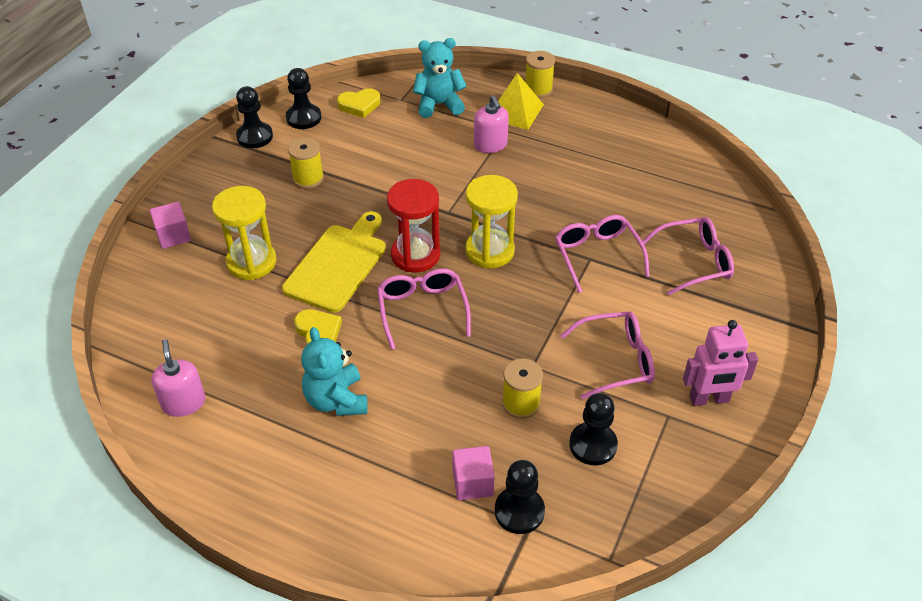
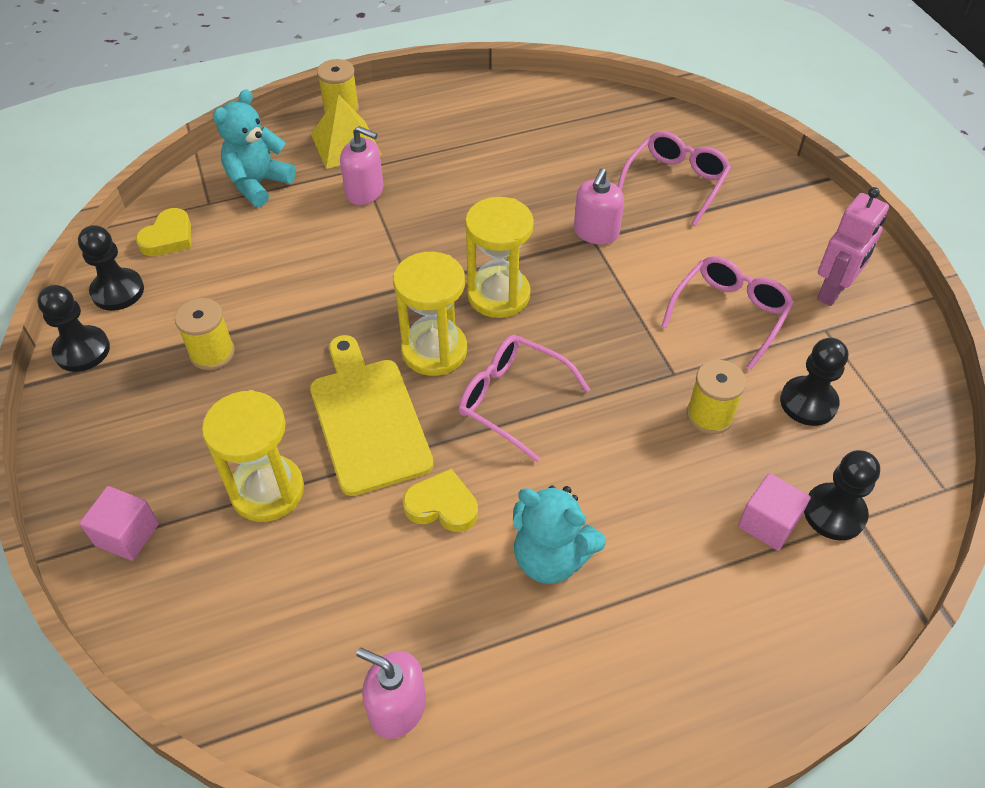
camera: 45 degrees left, 5 degrees up
(415, 255) = (434, 351): red hourglass -> yellow hourglass
(597, 256) = (596, 232): pink glasses -> pink soap dispenser

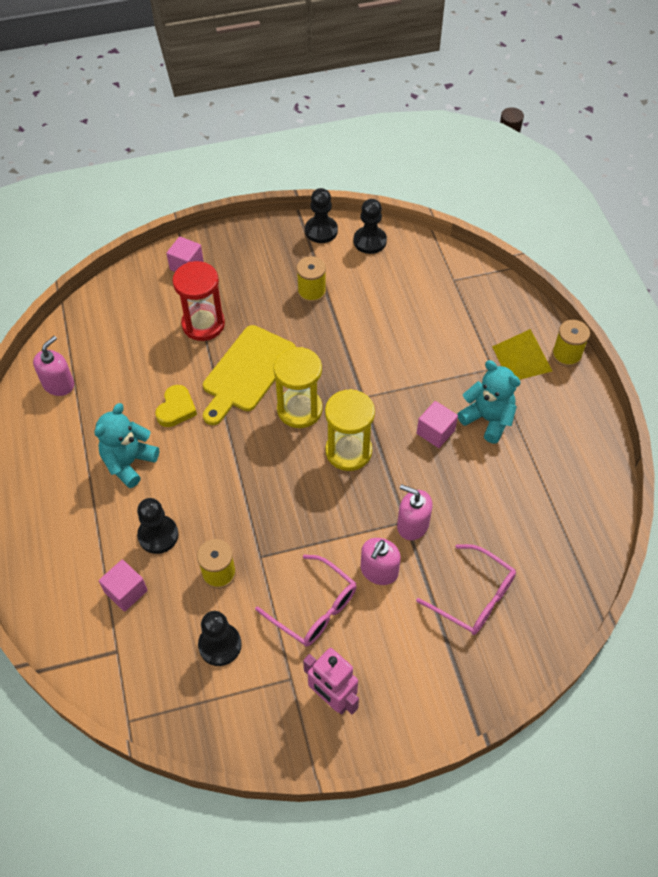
camera: 95 degrees right, 5 degrees up
(168, 237) = (419, 261): yellow heart -> none
(258, 184) = (474, 306): turquoise teddy bear -> turquoise teddy bear (487, 419)
(267, 490) = (203, 324): yellow hourglass -> red hourglass
(365, 192) = (464, 371): pink soap dispenser -> pink soap dispenser (379, 571)
(368, 419) = (247, 372): yellow cutting board -> yellow cutting board turned 135 degrees clockwise
(460, 215) = (435, 432): none -> pink cube
(513, 400) = (250, 452): pink glasses -> none
(834, 513) = (124, 636): black pawn -> black pawn (158, 535)

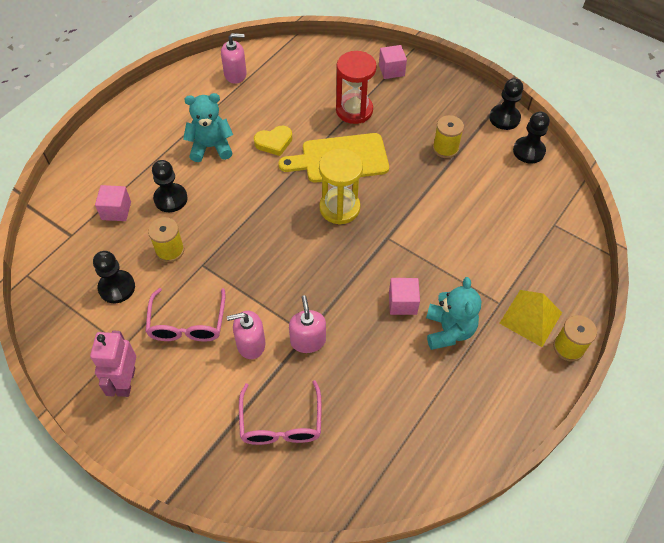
camera: 50 degrees right, 0 degrees up
(348, 451) = (333, 259): yellow hourglass -> none

